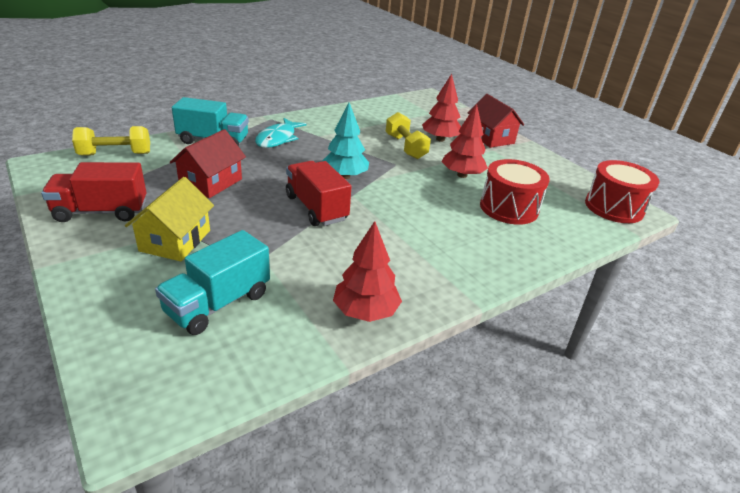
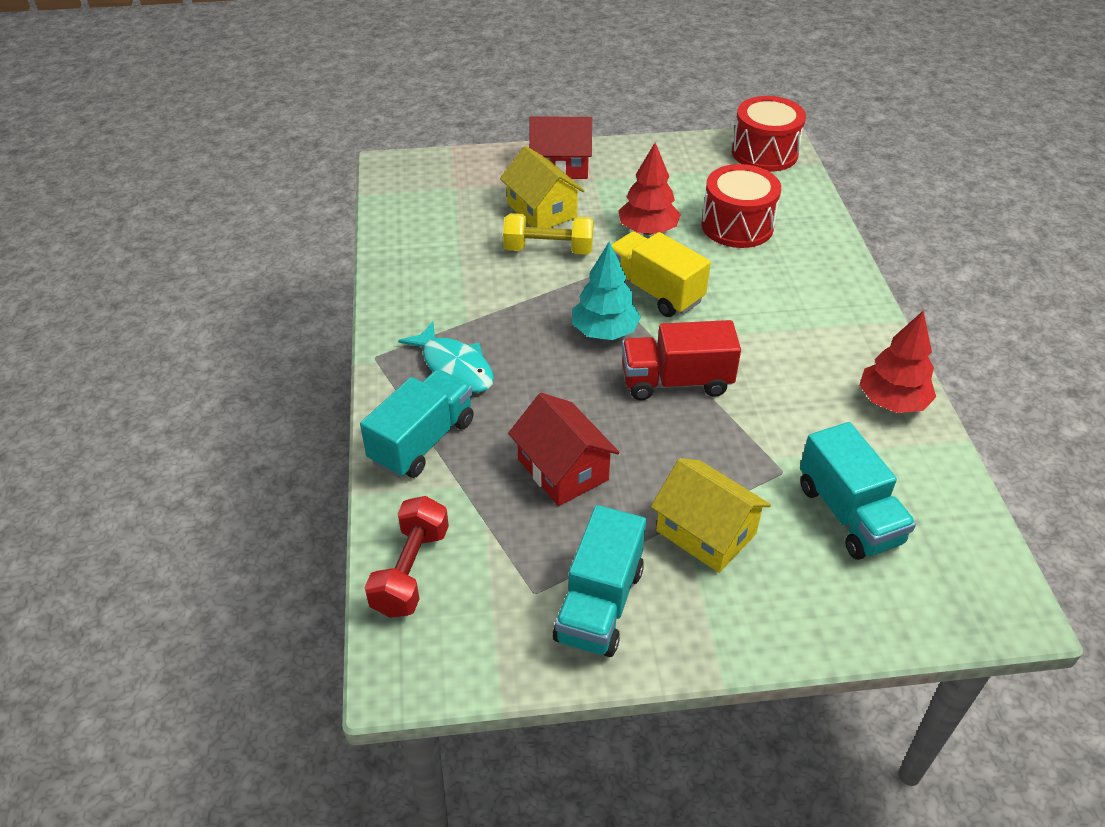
camera: 60 degrees left, 10 degrees up
(101, 211) = (599, 604): red truck -> turquoise truck
(115, 154) = (410, 571): yellow dumbbell -> red dumbbell
(401, 187) = (654, 291): none -> yellow truck
(440, 139) = (542, 211): red tree -> yellow house

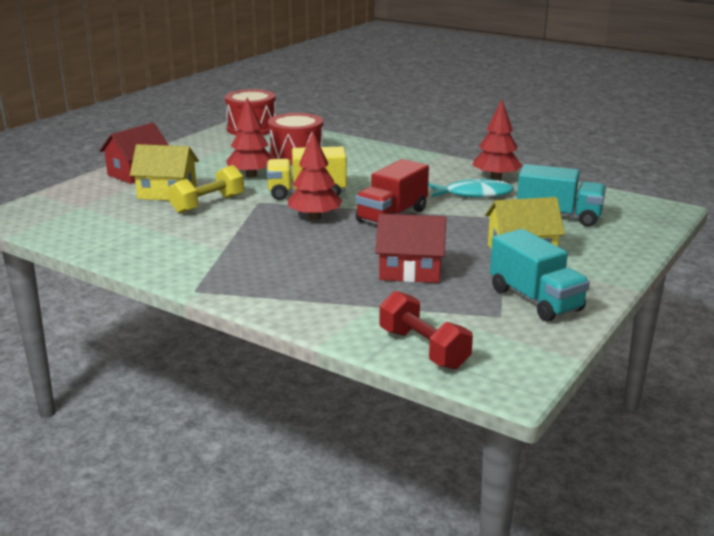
camera: 50 degrees left, 20 degrees down
(422, 441) = (309, 303): turquoise truck -> none
(454, 367) = (258, 269): turquoise fish -> turquoise fish (474, 194)
(604, 332) = (314, 217): turquoise tree -> red tree

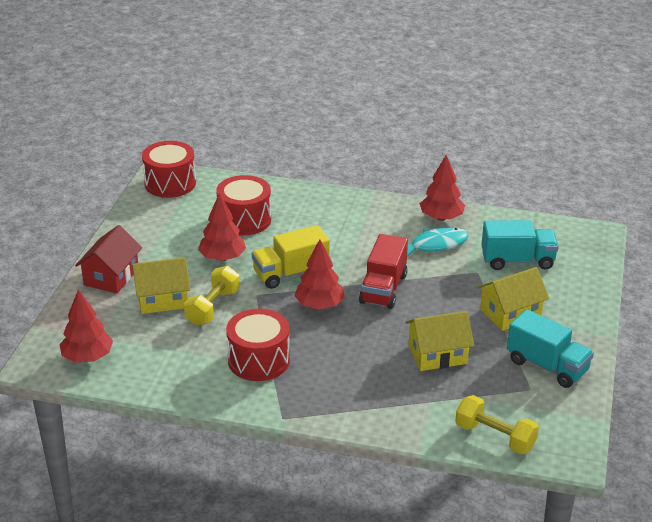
camera: 20 degrees left, 10 degrees up
(56, 218) = (87, 357): none -> red tree
(214, 245) = (258, 360): none -> red drum
(410, 270) = (437, 354): red house -> yellow house
(423, 349) = (495, 437): red dumbbell -> yellow dumbbell

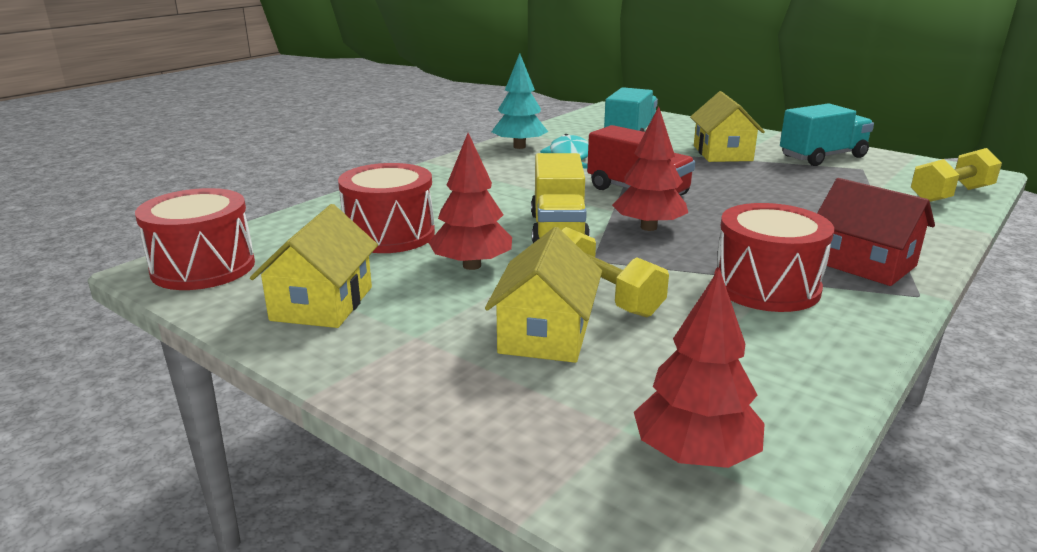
camera: 65 degrees left, 10 degrees down
(111, 276) = (422, 373): red house -> red house (864, 264)
(437, 354) = (787, 191): yellow house -> yellow house (322, 303)
(441, 218) = (519, 147): red tree -> turquoise tree

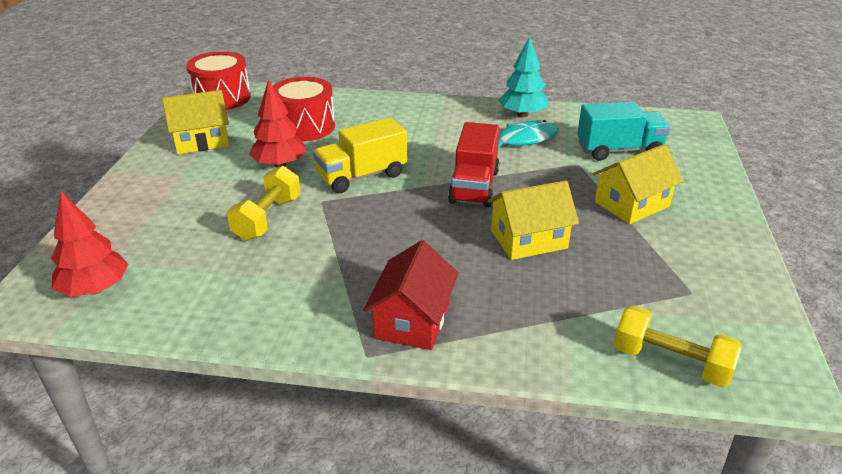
camera: 60 degrees right, 10 degrees up
(545, 334) = (204, 212): yellow house -> yellow house (529, 239)
(649, 227) = (400, 208): red tree -> none
(766, 287) = (328, 278): red drum -> none
(822, 157) = (701, 262): turquoise truck -> none

